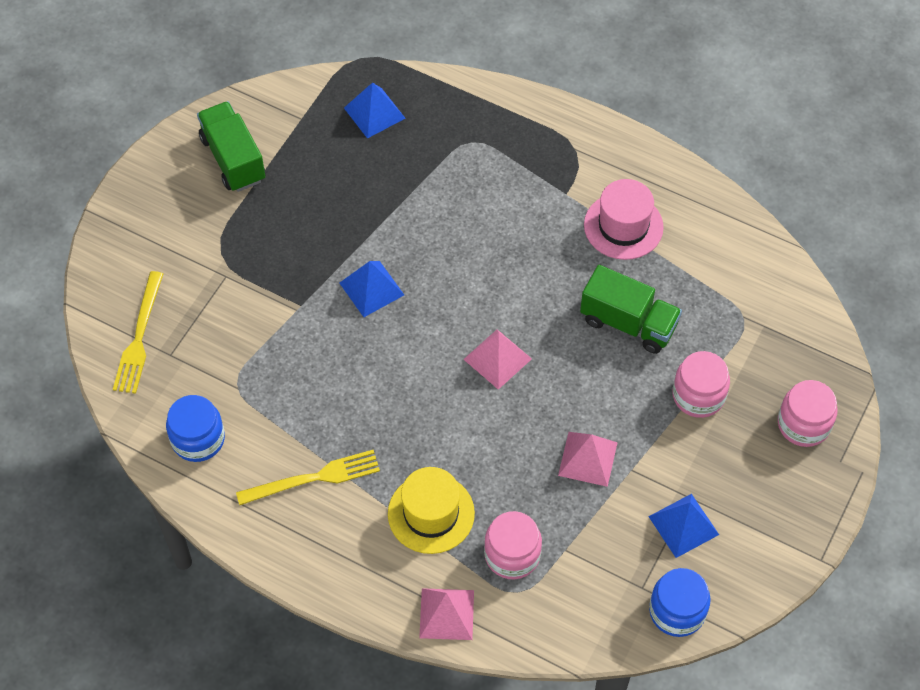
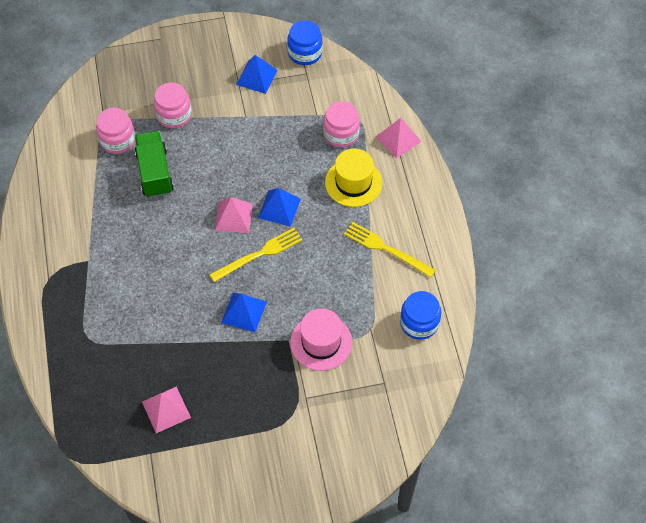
camera: 130 degrees left, 0 degrees up
(139, 337) = (389, 410): yellow fork -> yellow fork (259, 254)
(233, 159) = (217, 467): green truck -> none
(374, 113) = (109, 412): blue pyramid -> blue pyramid (279, 208)
(587, 459) = (257, 138): pink pyramid -> pink pyramid (166, 409)
(623, 226) = (88, 217): pink hat -> pink hat (321, 342)
(803, 424) = (151, 63): pink jar -> pink jar (118, 140)

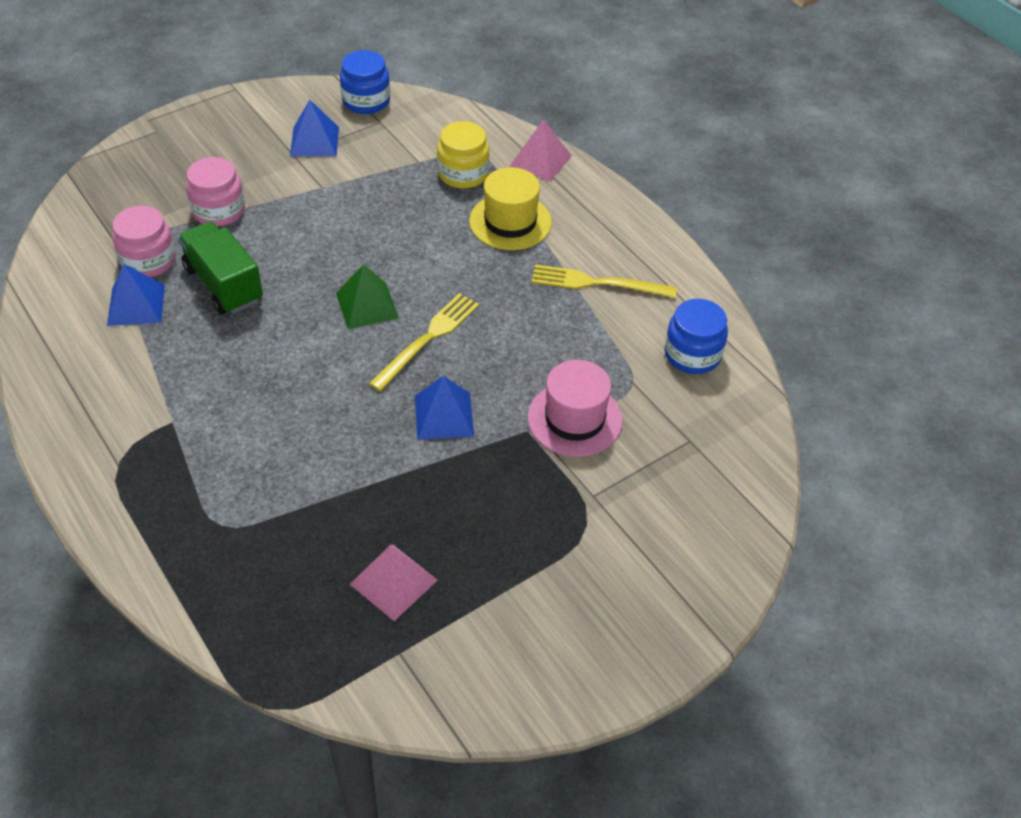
camera: 25 degrees left, 10 degrees down
(233, 217) = (367, 305): pink pyramid -> green pyramid
(279, 208) = (426, 277): blue pyramid -> blue pyramid (136, 305)
(341, 134) = (463, 174): pink jar -> yellow jar

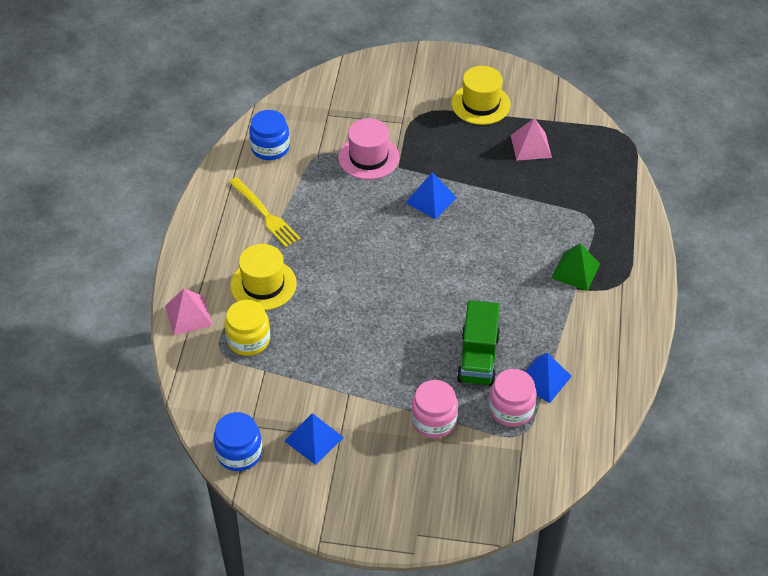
camera: 135 degrees left, 0 degrees up
(367, 305) = (407, 287): green pyramid -> green pyramid (575, 271)
(428, 339) = (395, 244): yellow fork -> none
(526, 602) = (480, 104): none -> yellow hat

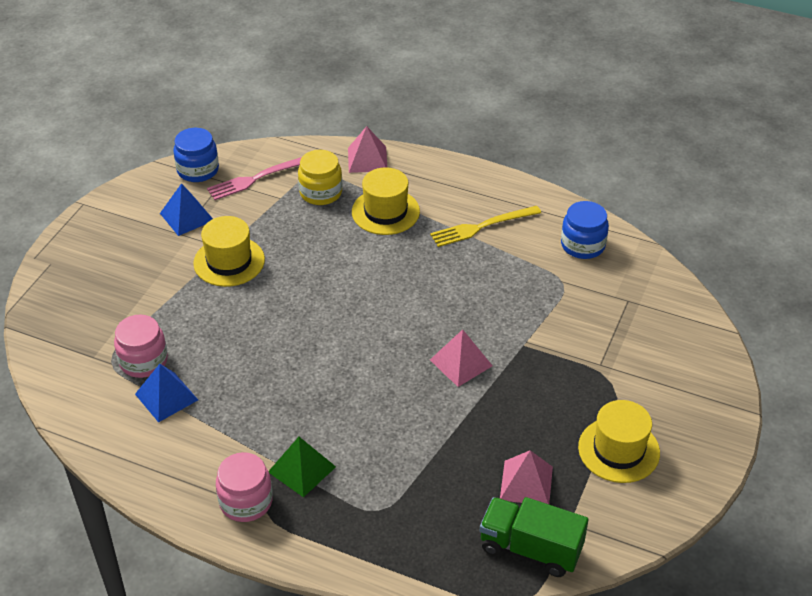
camera: 105 degrees right, 5 degrees down
(239, 397) = (257, 178): none -> pink fork
(366, 384) = (229, 261): none -> yellow hat
(368, 157) = (546, 322): pink hat -> none
(431, 200) = (461, 362): blue pyramid -> pink pyramid
(434, 420) = (162, 300): pink jar -> pink jar (246, 501)
(478, 358) = (219, 350): green truck -> green truck (530, 548)

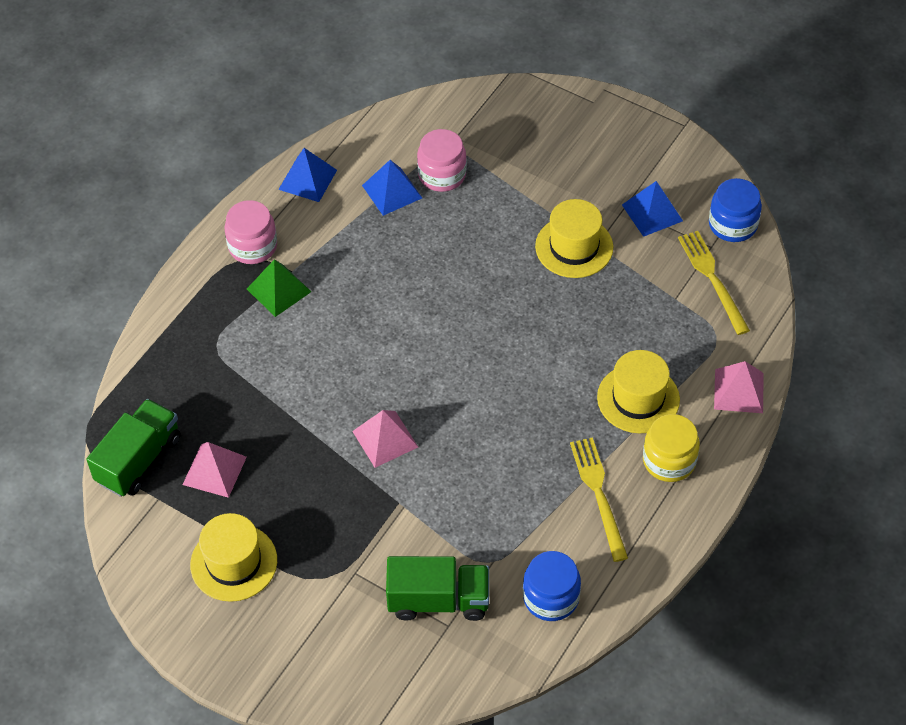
camera: 100 degrees right, 10 degrees up
(151, 469) = (307, 179): none -> blue pyramid
(257, 178) = (712, 279): pink fork -> yellow fork
(321, 192) = (680, 338): yellow jar -> yellow jar (669, 460)
(608, 308) = (438, 600): none -> green truck

